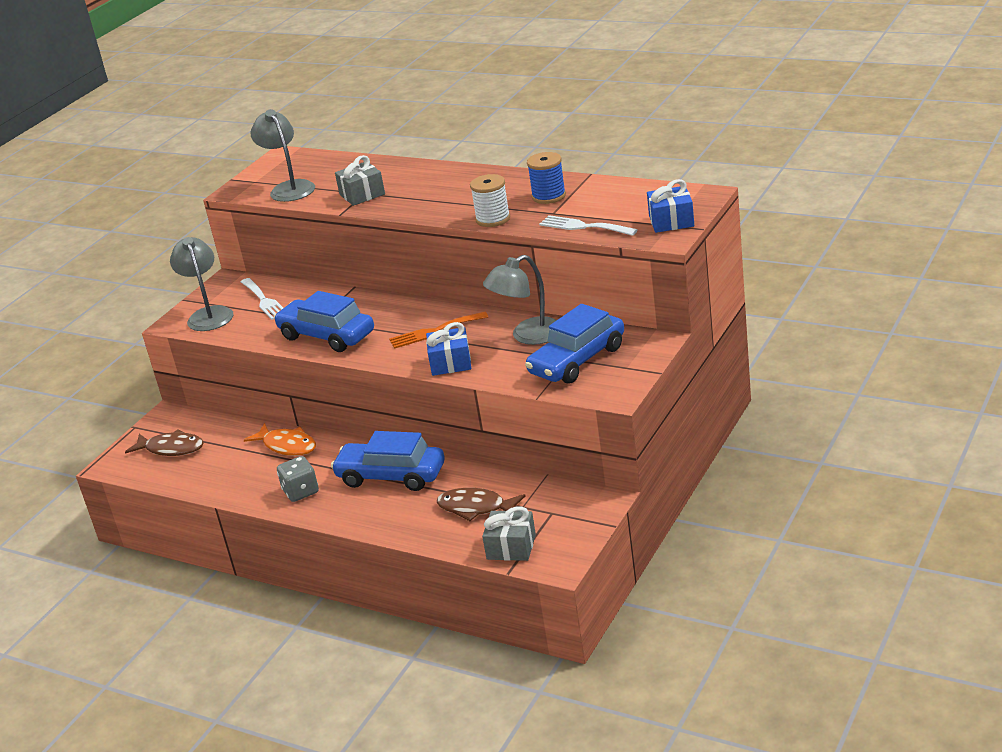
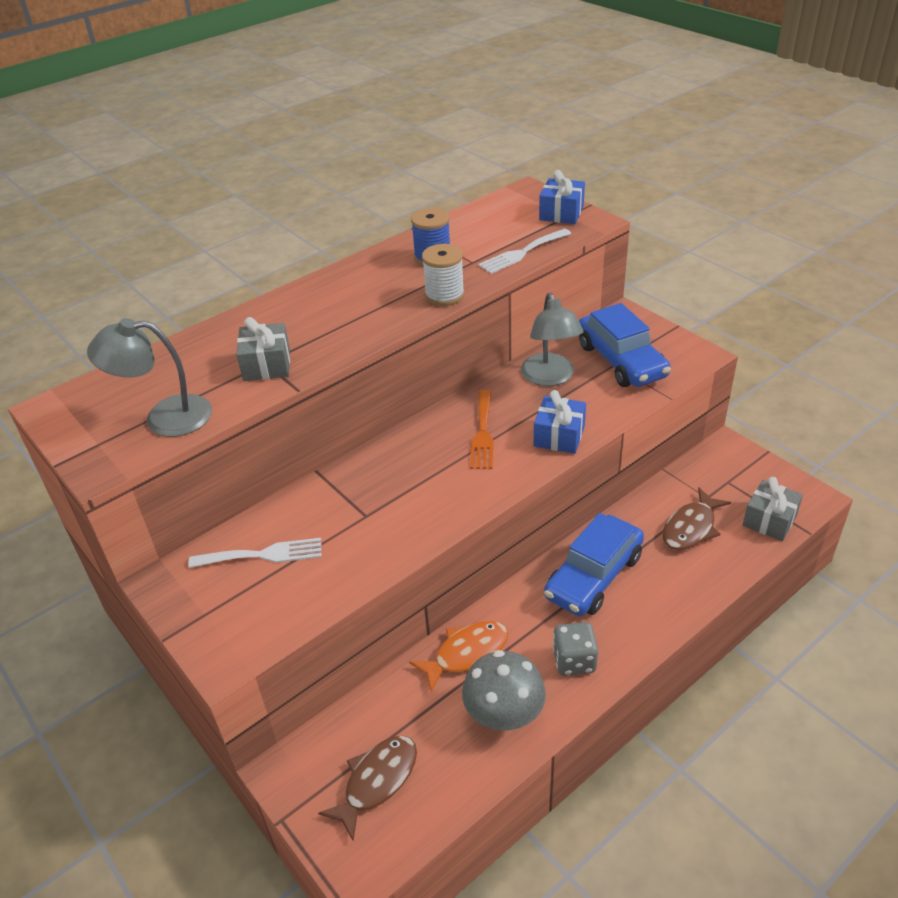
camera: 70 degrees left, 10 degrees up
(208, 314) = (240, 618): grey lamp -> none
(241, 477) = (504, 714): none -> grey mushroom
(327, 335) = (412, 515): blue car -> none

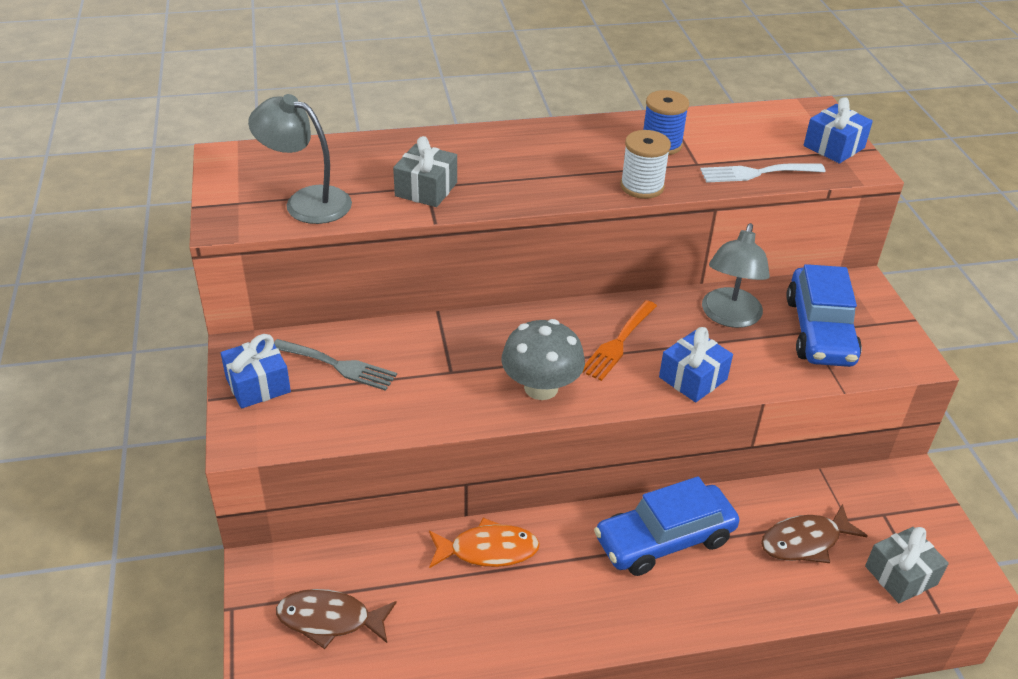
camera: 25 degrees right, 0 degrees up
(201, 605) = (258, 385): none -> blue gift
(263, 555) = (338, 366): white fork -> grey fork
(377, 781) = (330, 620): brown fish -> brown fish turned 150 degrees counterclockwise
(504, 714) = (482, 622): grey mushroom -> grey mushroom (541, 387)
(574, 660) = (585, 609): grey dice -> none

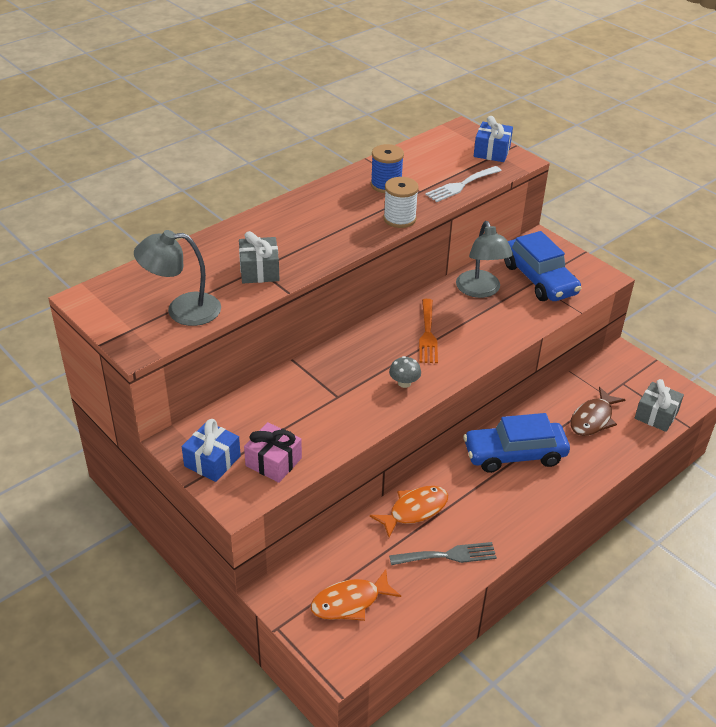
camera: 30 degrees left, 0 degrees up
(318, 414) = (273, 462): none -> pink gift
(330, 620) = (350, 602): brown fish -> orange fish
(338, 366) = (257, 424): grey fork -> grey fork (448, 555)
(541, 387) = (404, 383): grey mushroom -> grey mushroom, size x0.52
(664, 540) = (514, 454): blue car -> blue car turned 45 degrees clockwise
(693, 378) = (490, 339): blue gift -> none

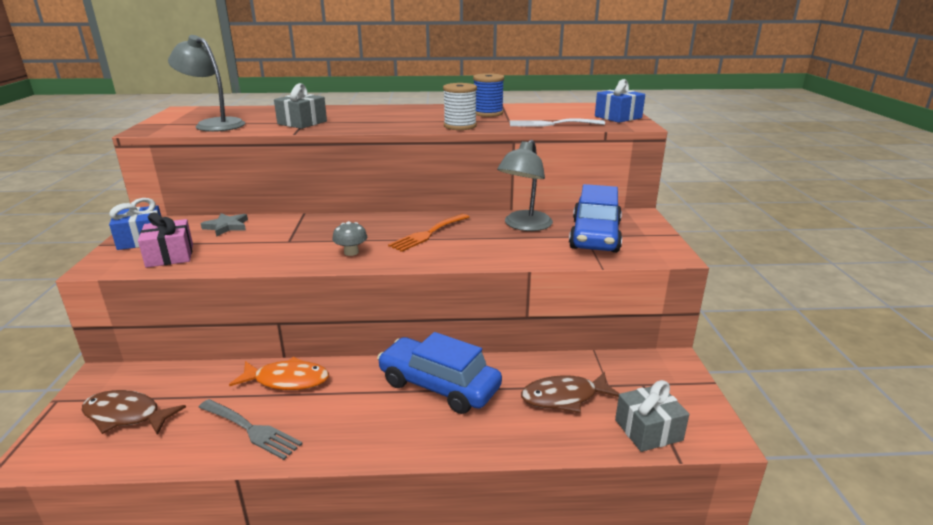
camera: 40 degrees right, 15 degrees down
(257, 408) = (226, 227): none -> grey star
(350, 602) = (126, 416): orange fish -> brown fish

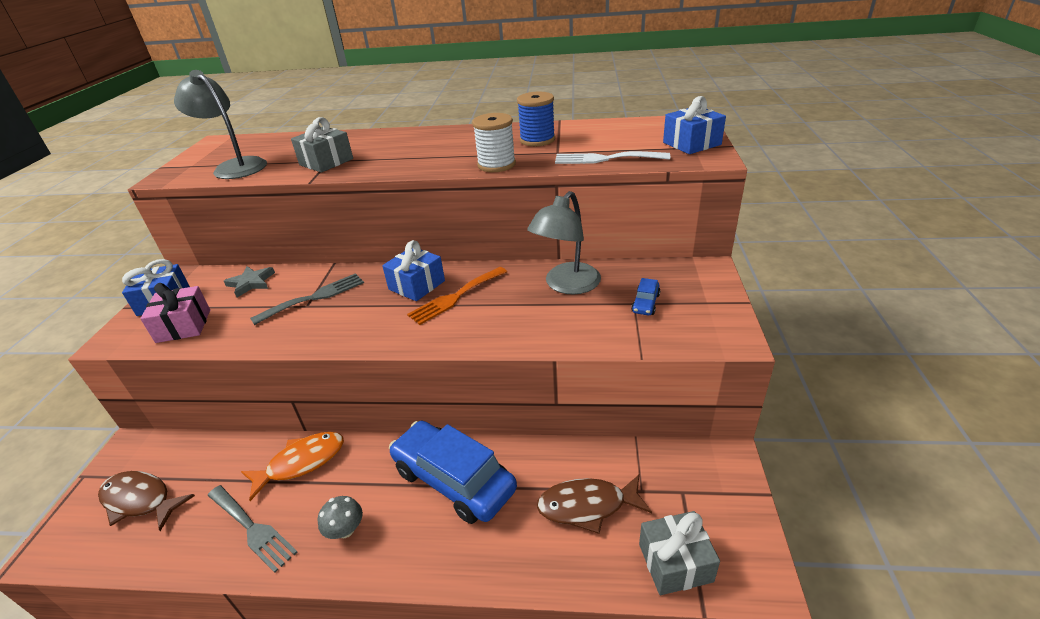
camera: 10 degrees right, 10 degrees up
(287, 380) = (301, 462): orange fish -> orange fish turned 45 degrees counterclockwise
(294, 235) = (315, 297): none -> grey fork
(351, 252) = (365, 325): grey mushroom -> grey mushroom (345, 530)
(389, 227) = (416, 285): none -> blue gift
(595, 236) = (645, 303): blue car -> blue car, size x0.40

